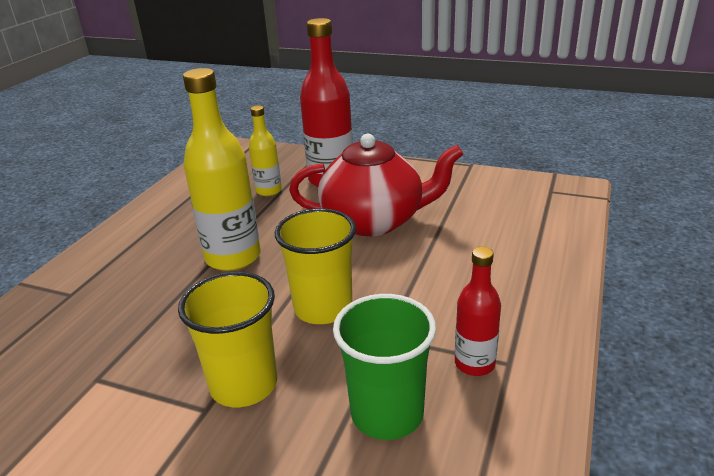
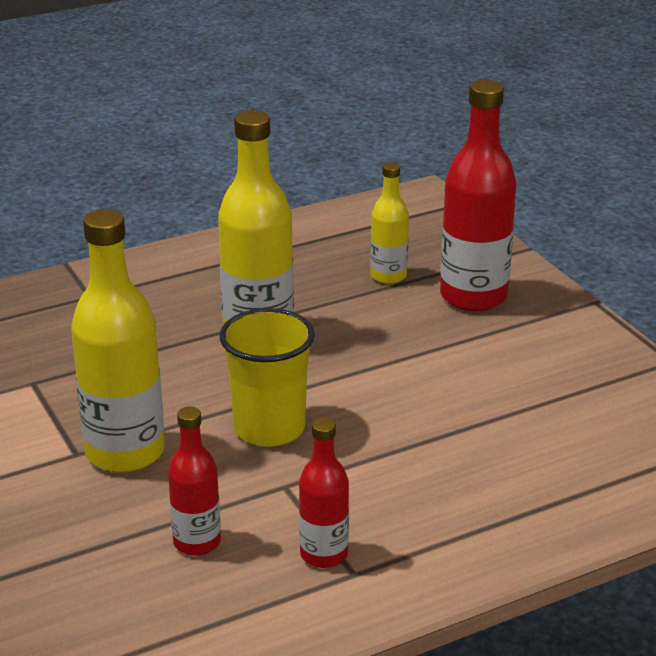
camera: 40 degrees right, 0 degrees up
(244, 384) = (125, 452): yellow cup -> yellow bottle
(374, 221) = (445, 370): red teapot -> none
(387, 413) = (197, 542): green cup -> red bottle

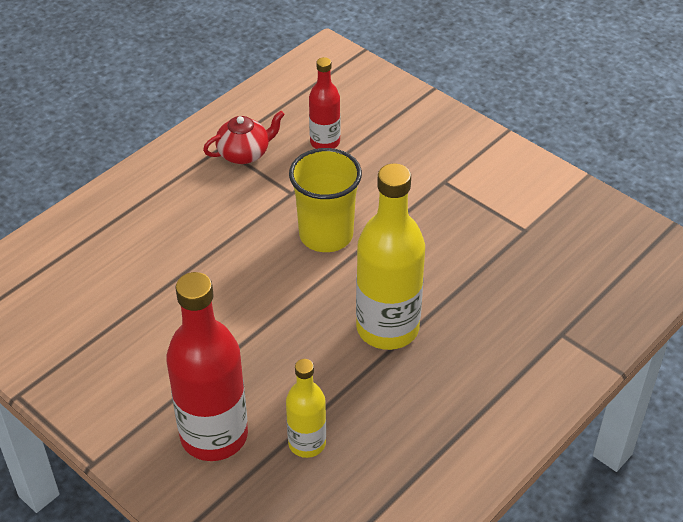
camera: 160 degrees right, 15 degrees up
(125, 452) = (413, 190): yellow bottle -> none
(324, 554) = (244, 153): red bottle -> red teapot

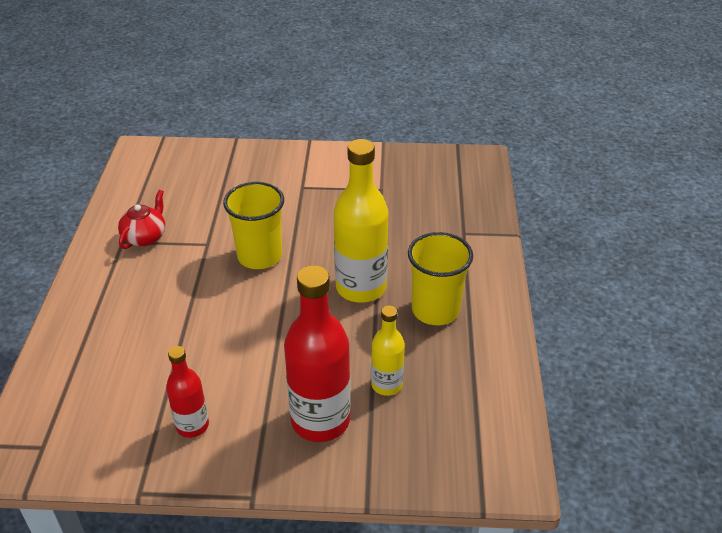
camera: 40 degrees left, 5 degrees down
(325, 142) = (197, 202): red bottle -> red bottle (192, 425)
(436, 400) = (435, 310): none -> yellow cup

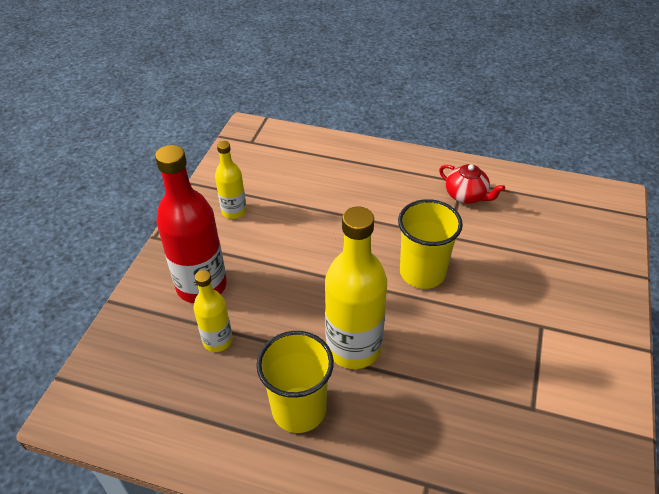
camera: 105 degrees right, 5 degrees up
(192, 425) = (234, 211): red bottle -> yellow bottle

